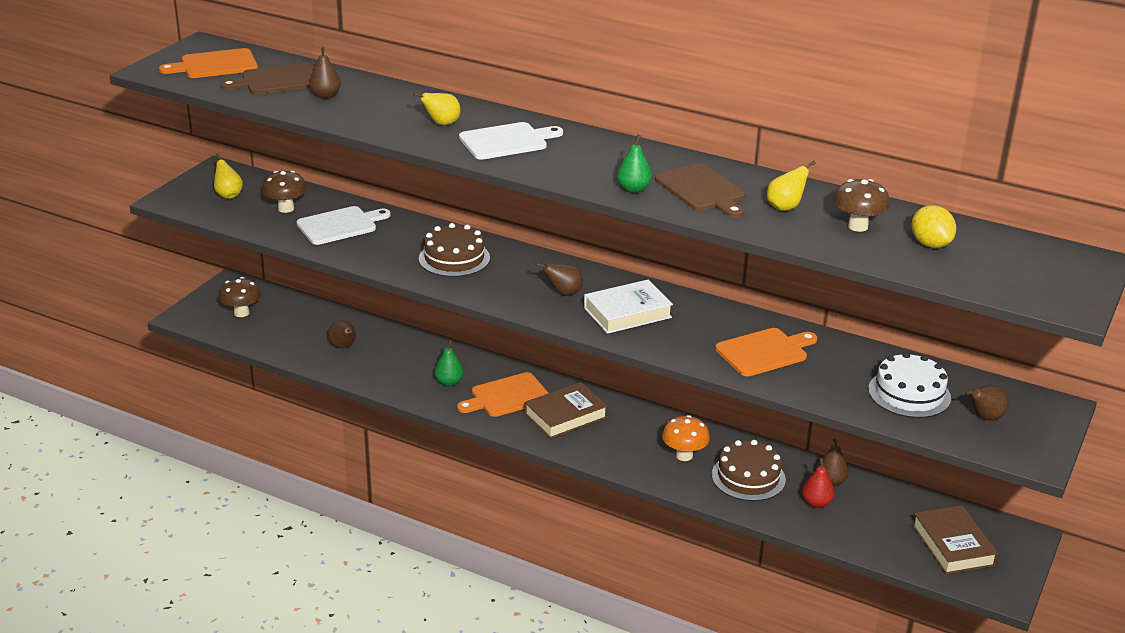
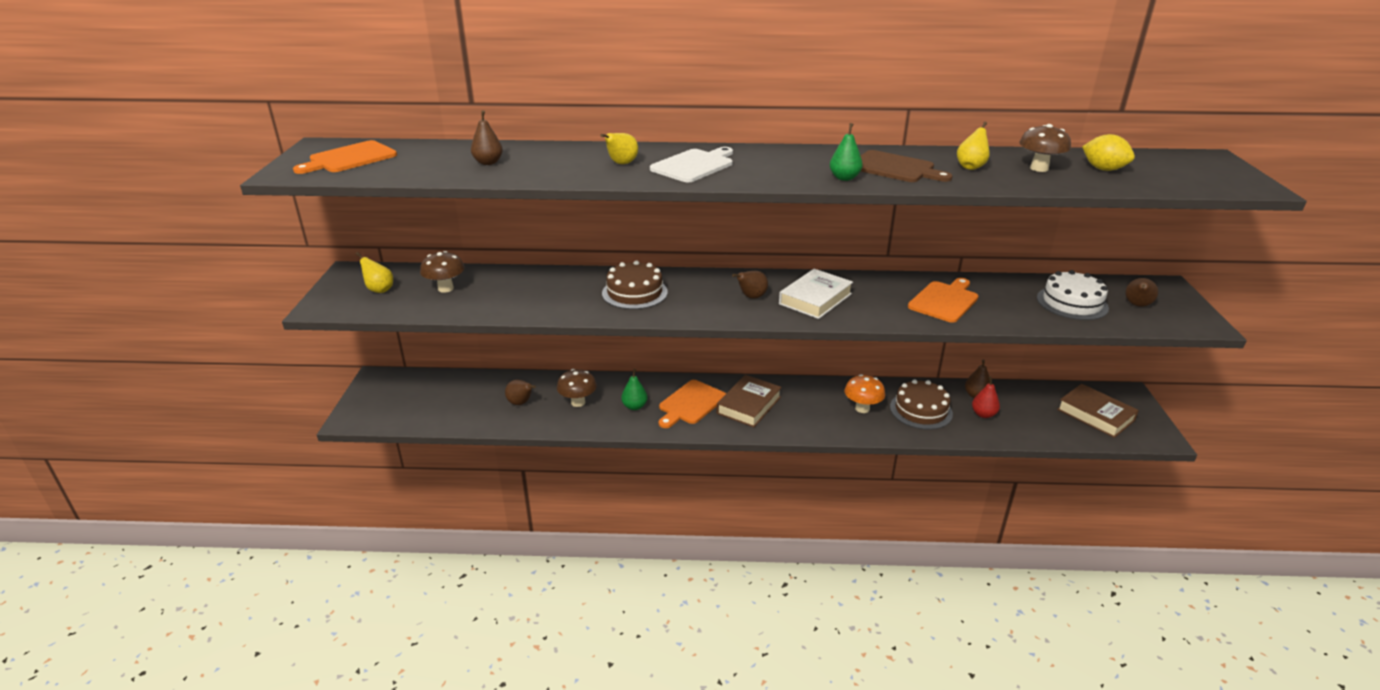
camera: 25 degrees left, 0 degrees up
(241, 313) = (405, 400): brown mushroom -> brown mushroom (578, 402)
(277, 80) = (426, 159): brown cutting board -> none
(340, 225) = (509, 290): white cutting board -> none

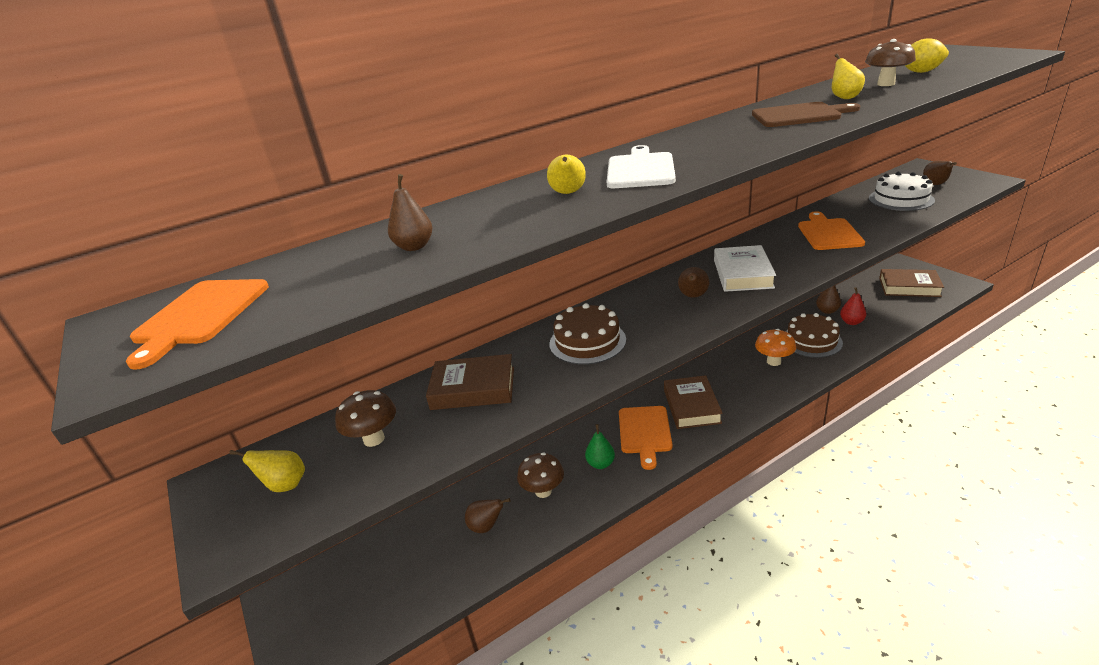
camera: 30 degrees left, 0 degrees up
(530, 287) = (473, 388): none -> brown book
(844, 178) = (786, 133): green pear -> none

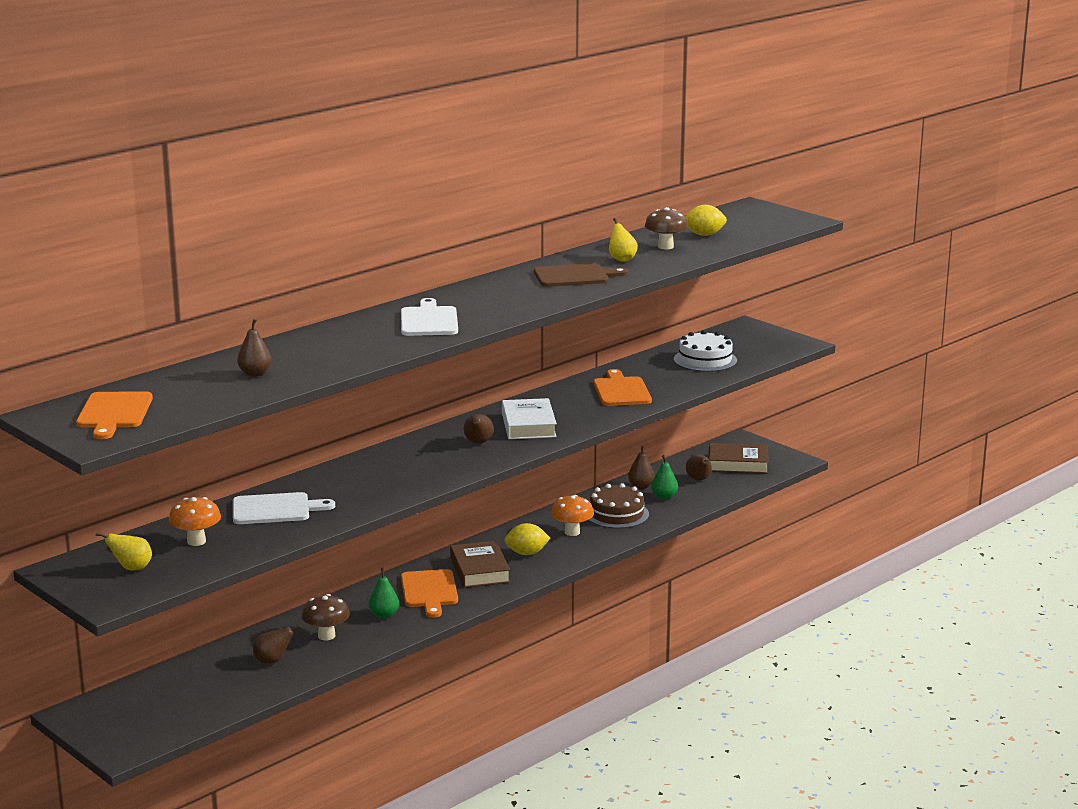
camera: 15 degrees left, 10 degrees down
(374, 439) = (196, 541): brown mushroom -> orange mushroom
(473, 388) = (275, 509): brown book -> white cutting board
(568, 193) = (369, 338): yellow pear -> none
(587, 341) = (377, 477): brown cake -> none
(734, 386) = (526, 553): none -> yellow lemon
(851, 322) = (664, 497): red pear -> green pear
(935, 184) = (746, 346): brown pear -> brown pear (699, 480)

